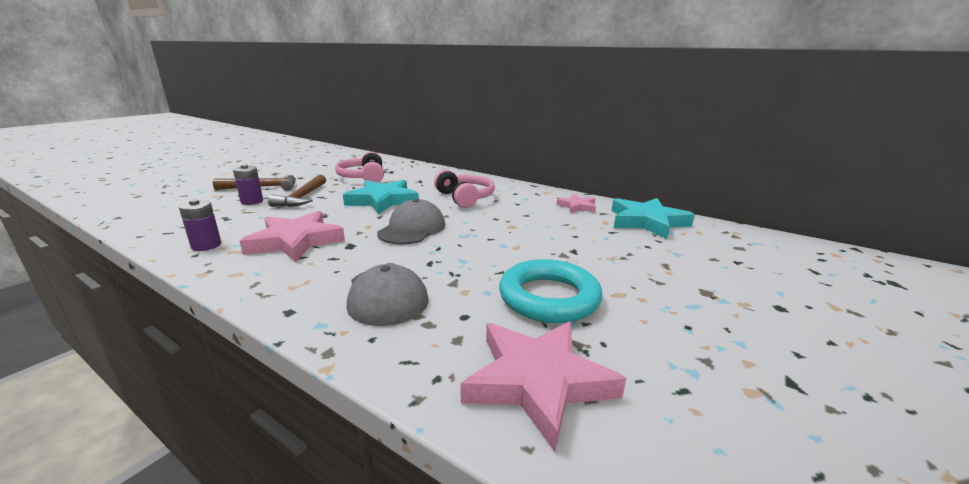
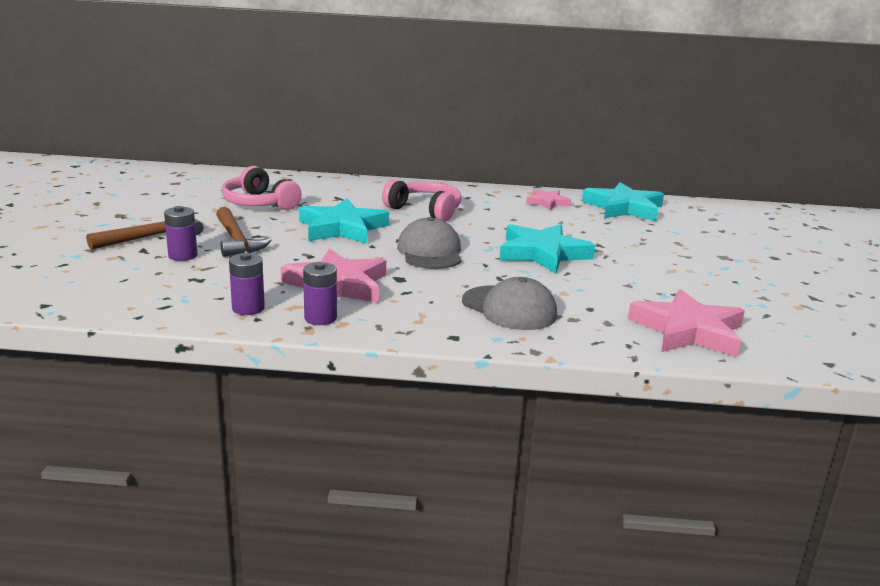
camera: 30 degrees left, 0 degrees up
(231, 265) = (320, 318): none -> purple battery
(504, 248) = (542, 253): none -> turquoise star
(549, 297) = (629, 283): turquoise ring -> none

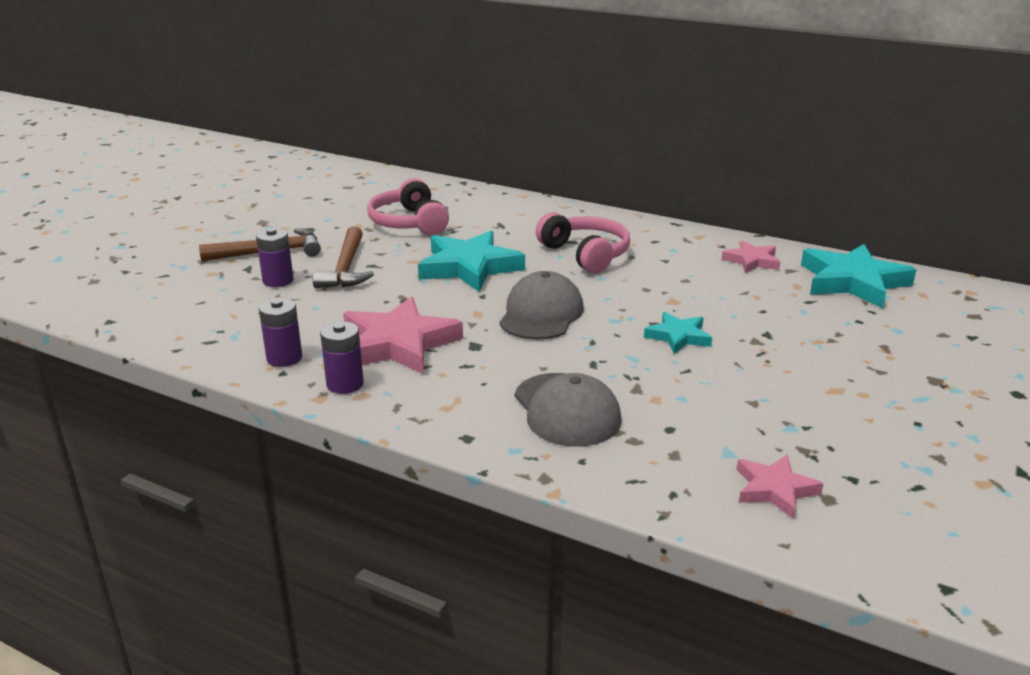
camera: 25 degrees right, 5 degrees up
(542, 253) = (678, 336): turquoise star -> turquoise star, size x0.55
(688, 331) = (774, 489): pink star -> pink star, size x0.55

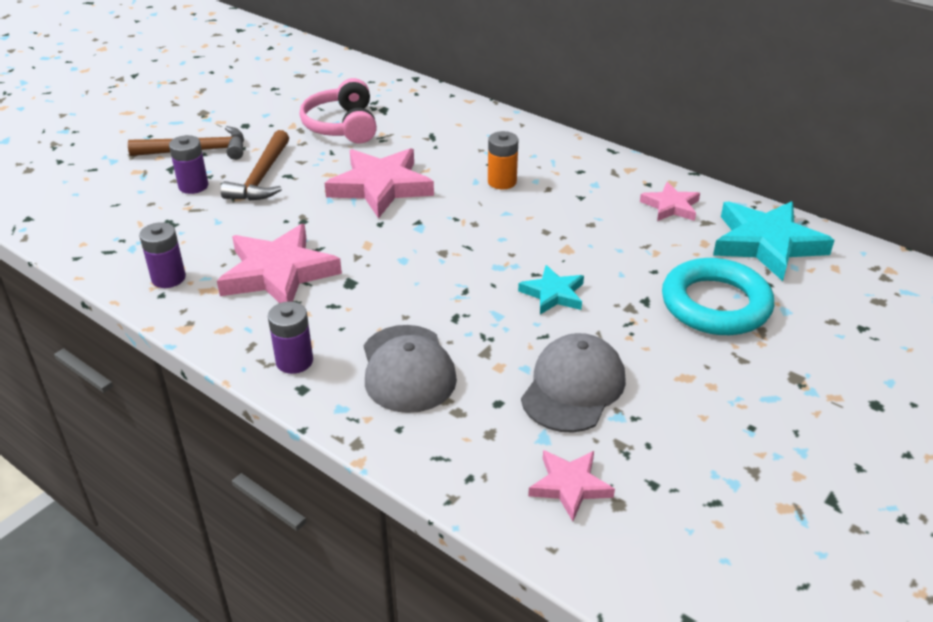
camera: 10 degrees right, 10 degrees up
(345, 384) = (213, 314): purple battery -> purple battery (294, 361)
(469, 267) = (380, 187): turquoise star -> pink star
(541, 314) = (428, 251): grey cap -> grey cap (573, 387)
(585, 254) = (502, 182): pink headphones -> orange battery
(832, 331) = (715, 304): none -> turquoise ring

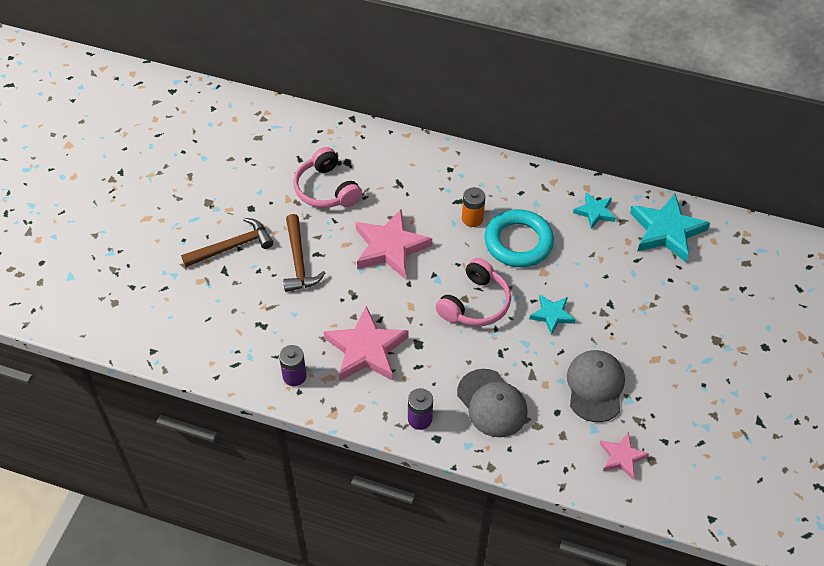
camera: 20 degrees left, 15 degrees up
(193, 186) = (254, 284): purple battery -> none
(453, 260) = (475, 303): none -> pink headphones
(671, 206) = (594, 212): pink star -> turquoise star
(715, 304) = (653, 294): turquoise ring -> turquoise ring (518, 242)

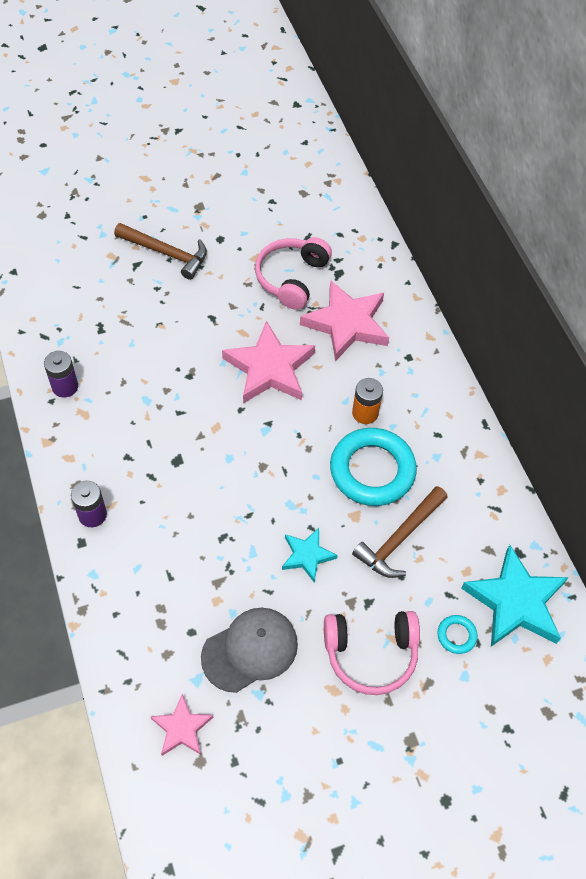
camera: 50 degrees right, 5 degrees up
(298, 261) = (192, 309): brown hammer -> brown hammer (399, 538)
(366, 349) = (137, 423): pink star -> pink star (347, 324)
(475, 303) = (263, 478): pink headphones -> pink headphones (371, 653)
(492, 403) = (157, 566): grey cap -> none
(594, 212) = (475, 516): turquoise star -> none
(666, 274) = (456, 635): none -> turquoise ring

